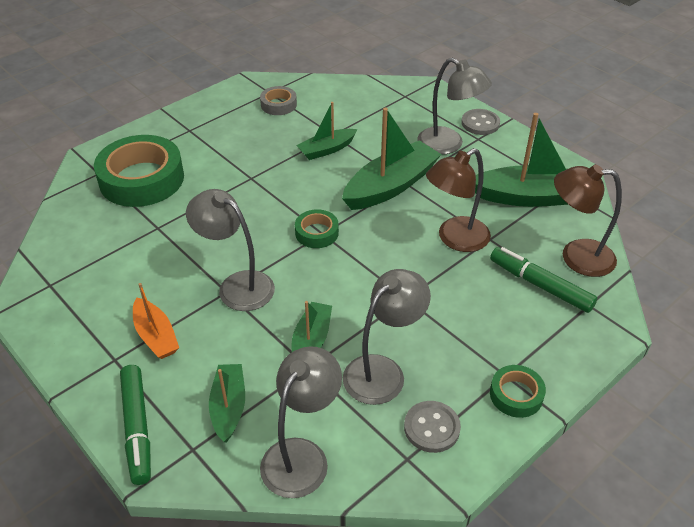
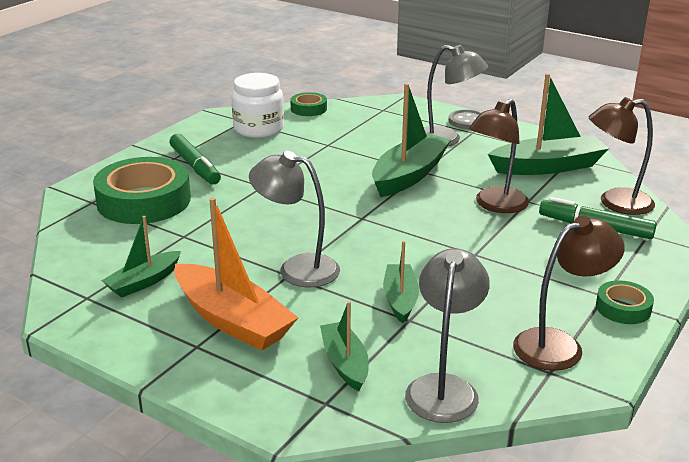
camera: 15 degrees left, 15 degrees down
(137, 428) = (255, 396): green marker -> green marker (195, 166)
(156, 336) = (232, 320): orange boat -> orange boat, size x1.73
(278, 105) = (258, 129): grey tape -> white jar
(317, 233) = (356, 218): green tape -> green tape (308, 109)
(327, 150) = (328, 156): green boat -> green boat (144, 282)
(383, 371) = (485, 311): grey lamp -> none
(431, 428) = (559, 345): grey button -> brown lamp

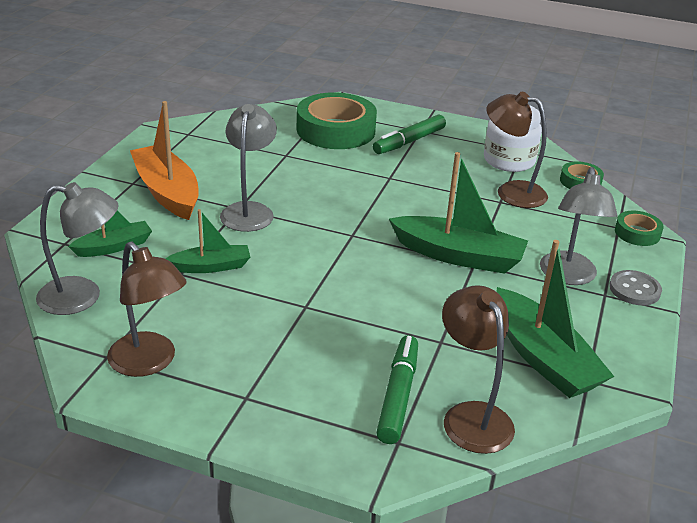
camera: 75 degrees right, 5 degrees up
(144, 282) = (212, 150): green boat -> none
(232, 320) = (167, 192): orange boat -> orange boat turned 120 degrees clockwise
(495, 205) = (417, 317): brown lamp -> brown lamp (511, 192)
(623, 308) = (223, 410): green tape -> green tape (637, 233)

